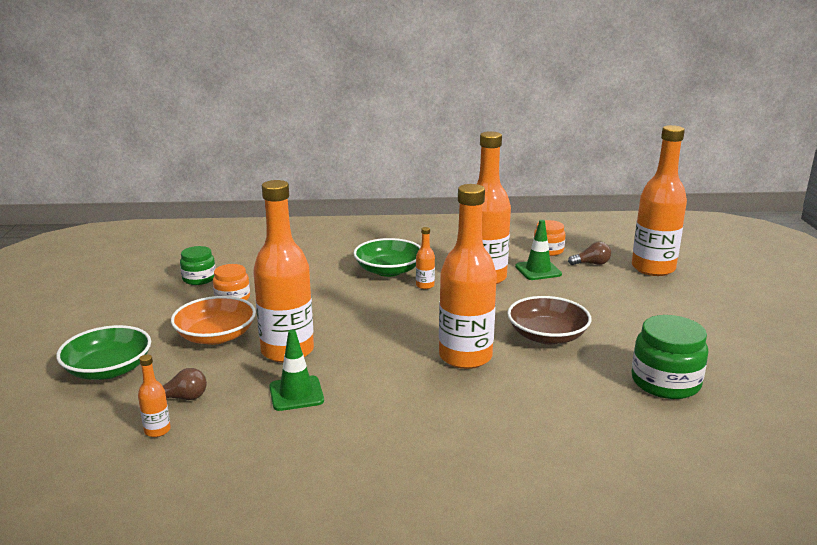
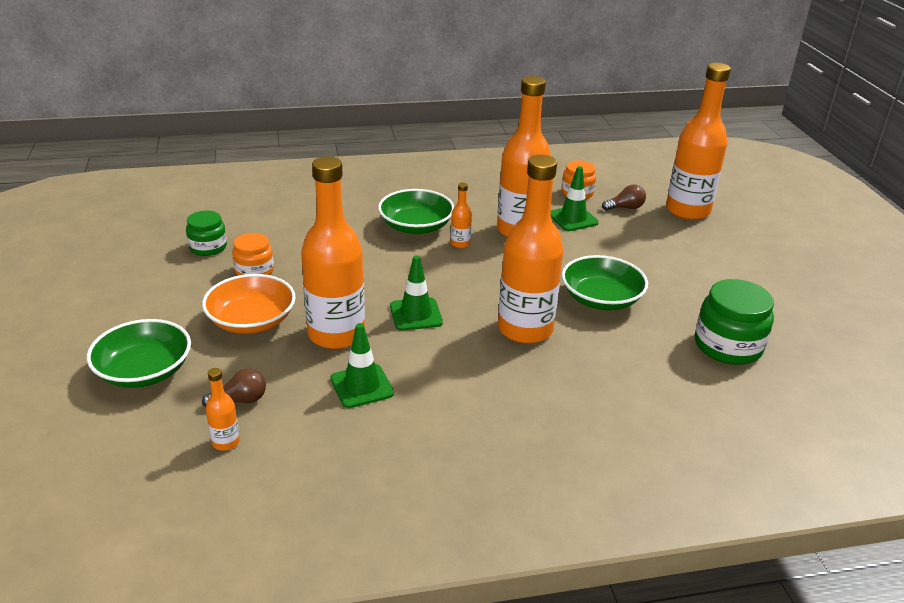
camera: 10 degrees left, 10 degrees up
(365, 339) = (416, 314): none -> green traffic cone
(547, 336) = (601, 299): brown bowl -> green bowl

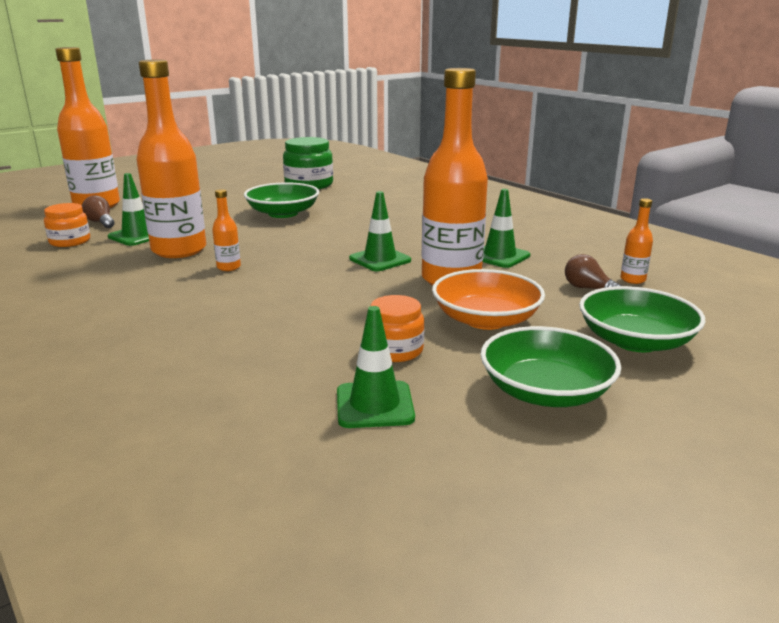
camera: 115 degrees left, 10 degrees down
(208, 247) = (374, 405): green jar -> green traffic cone
(416, 226) = (202, 293): green bowl -> green bowl (545, 391)
(525, 329) = (354, 226): orange bottle -> none

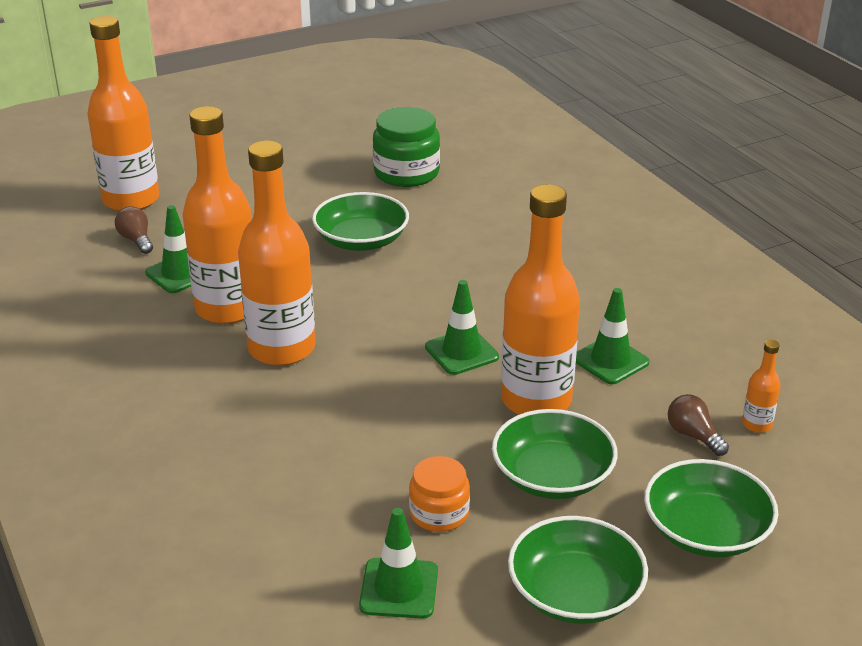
camera: 10 degrees right, 10 degrees up
(70, 241) = (102, 277): orange jar -> none
(228, 267) = (281, 349): orange bottle -> orange bottle, size x2.43
(486, 319) = (552, 476): orange bowl -> green bowl

